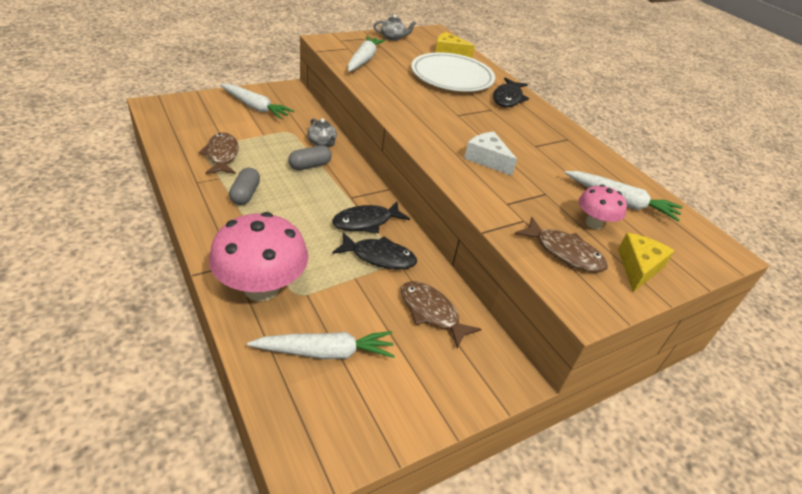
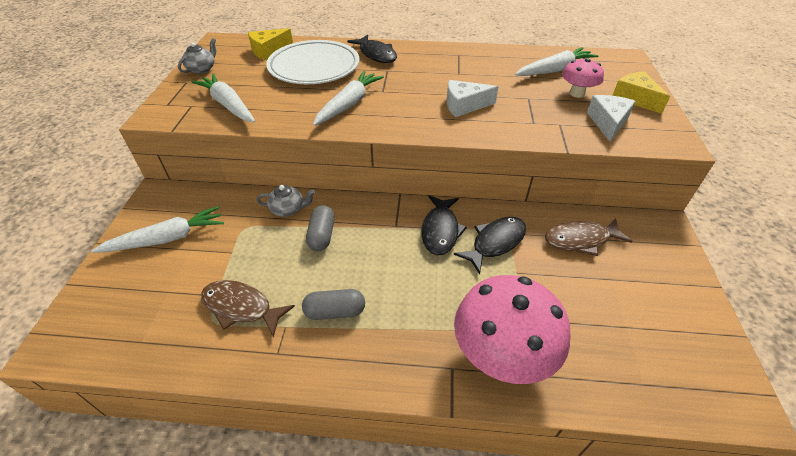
camera: 50 degrees left, 5 degrees up
(245, 194) = (335, 312): grey capsule -> grey capsule turned 45 degrees counterclockwise
(325, 352) = (609, 335): white carrot -> white carrot (349, 104)
(564, 252) = (608, 122): brown fish -> white cheese

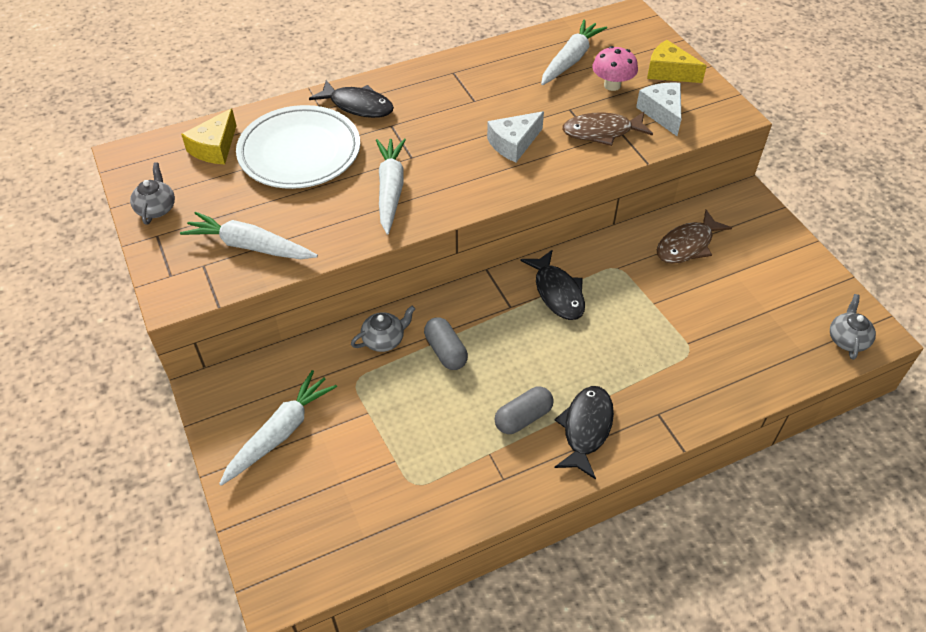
camera: 30 degrees left, 5 degrees up
(241, 307) = (431, 458): brown fish -> brown fish (602, 132)
(495, 243) = (616, 282): black fish -> black fish (586, 429)
(502, 355) = (689, 383): pink mushroom -> none
(705, 395) = (847, 339): none -> grey teapot

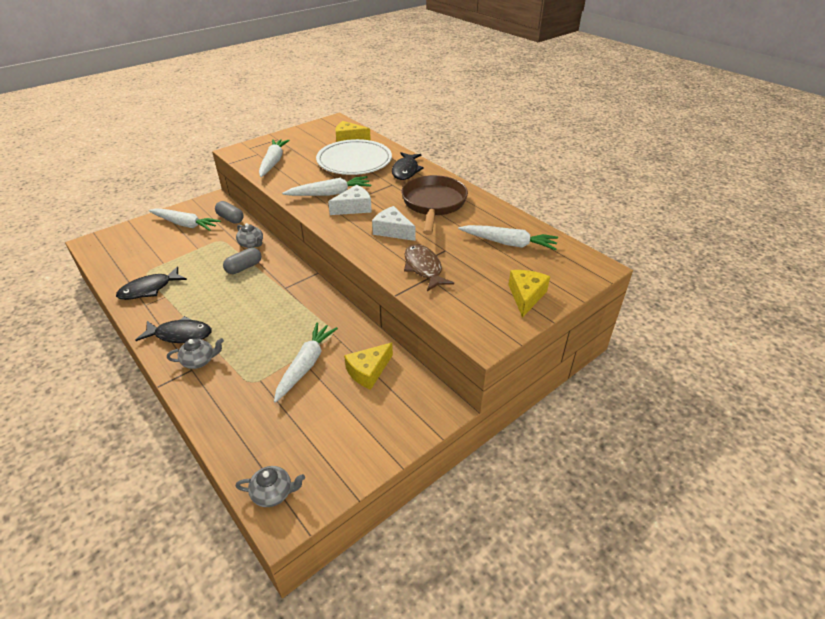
camera: 75 degrees right, 10 degrees down
(156, 208) = (297, 135): grey teapot -> grey teapot (199, 361)
(462, 98) = (433, 204): none -> brown pan
(523, 418) = (191, 306): grey capsule -> grey capsule (230, 219)
(557, 292) = (301, 306): black fish -> black fish (149, 289)
(612, 85) = (487, 267): pink mushroom -> none
(662, 113) = (464, 297): white cheese -> white cheese (354, 208)
(669, 298) = (306, 365): none -> white carrot
(687, 245) = (368, 371): brown fish -> yellow cheese

